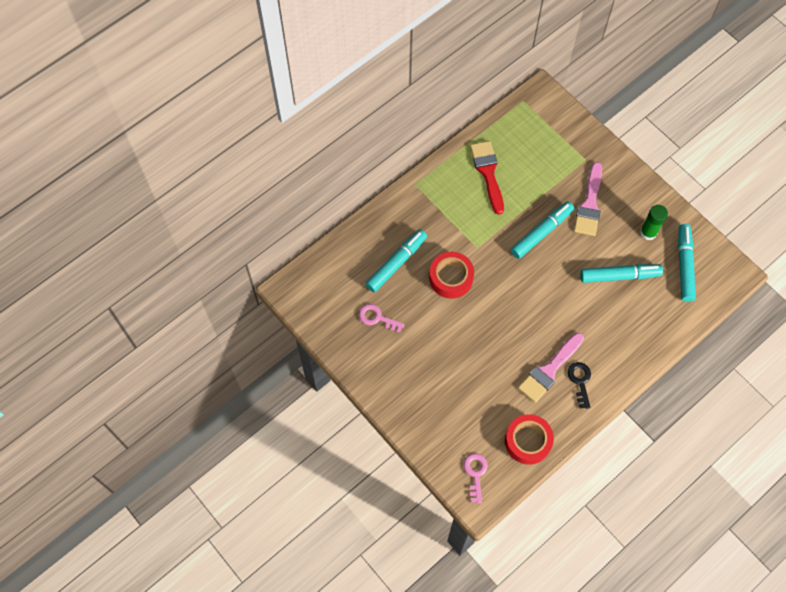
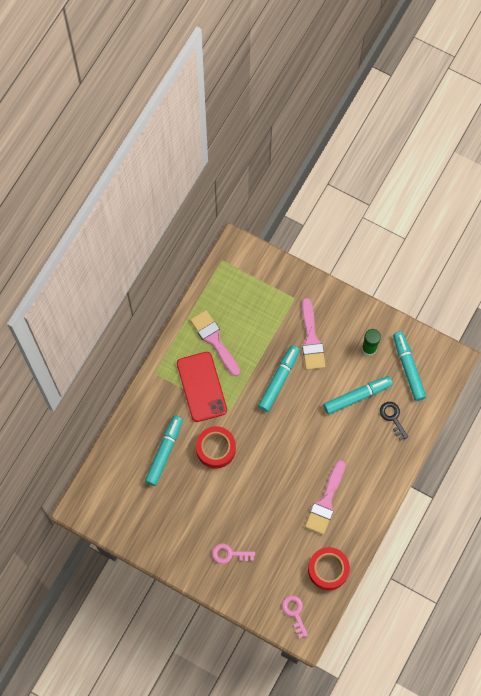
camera: 20 degrees left, 5 degrees up
(377, 318) = (165, 507): pink key -> pink key (229, 554)
(458, 213) = (201, 387): none -> red phone
(488, 173) = (214, 340): red brush -> pink brush
(580, 381) = (354, 502): black key -> black key (392, 417)

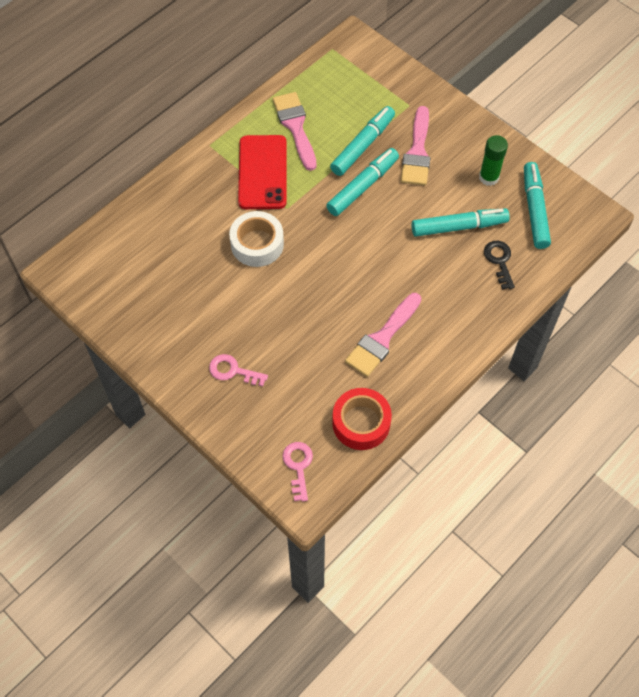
camera: 15 degrees right, 10 degrees down
(164, 452) = (190, 232): turquoise marker -> turquoise marker (363, 146)
(216, 449) = (257, 244): red tape -> white tape

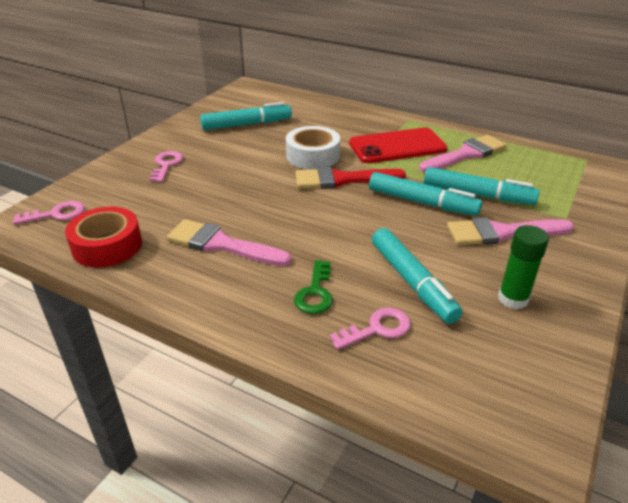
camera: 75 degrees right, 25 degrees down
(309, 232) = (342, 180): none -> red brush
(456, 287) = (315, 293): none -> green key
(499, 261) = (377, 329): black key -> pink key
(534, 210) = (492, 356): turquoise marker -> turquoise marker (246, 125)

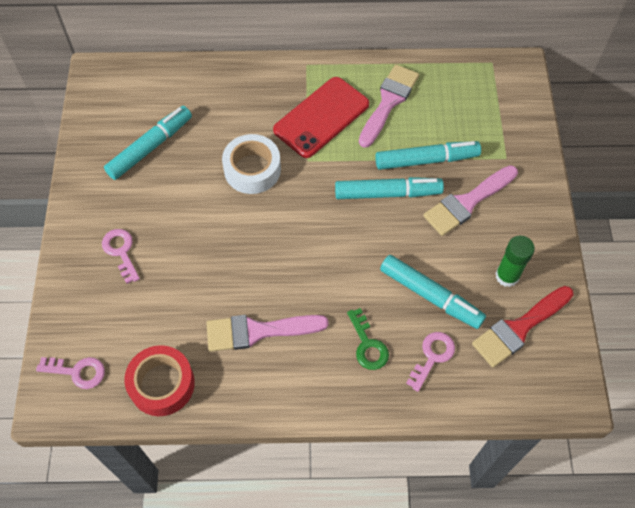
camera: 30 degrees left, 25 degrees up
(57, 214) = (78, 372): pink key -> pink key turned 60 degrees clockwise
(342, 180) = (302, 194): red brush -> red brush (519, 328)

